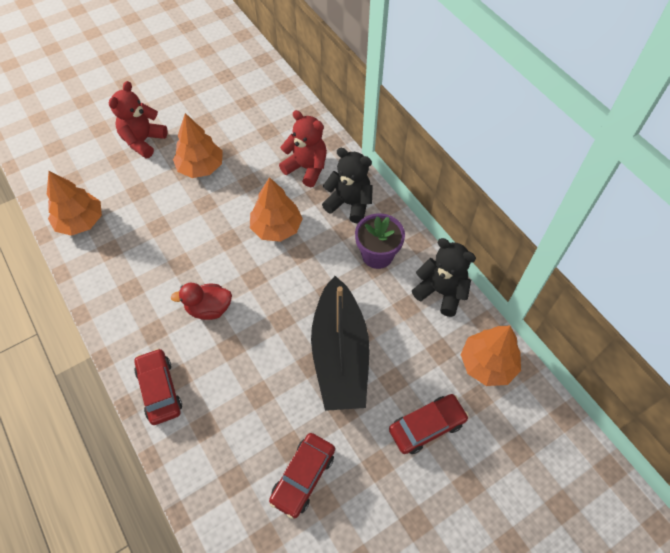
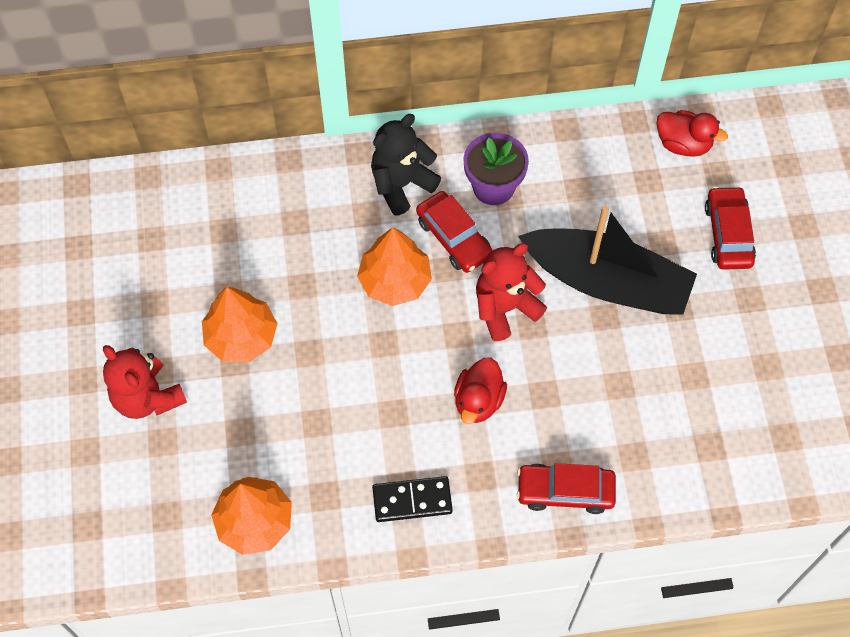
camera: 65 degrees left, 5 degrees up
(121, 298) = (412, 500): none -> black domino
(303, 477) = (733, 375): red car -> red car (454, 237)
(306, 168) = (317, 209): red teddy bear -> red teddy bear (505, 308)
(441, 292) = (576, 145): black teddy bear -> none
(487, 364) = (683, 144): orange tree -> red duck

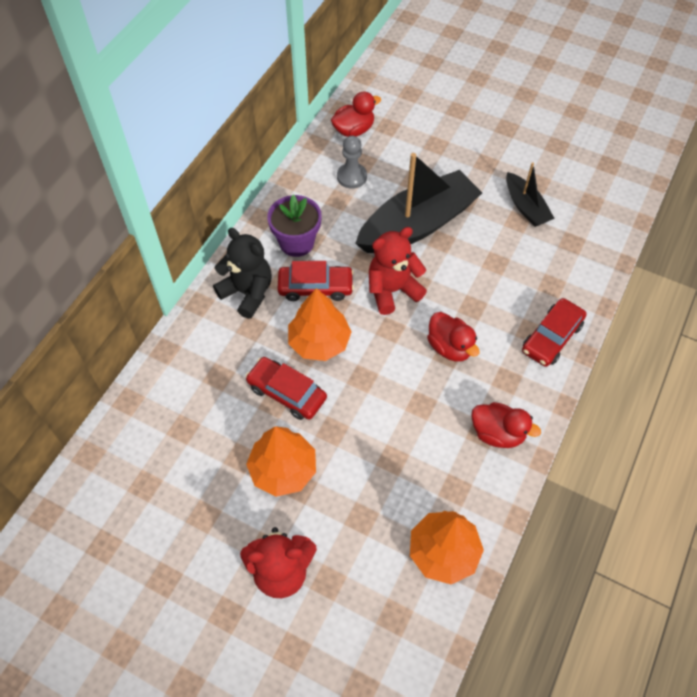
camera: 55 degrees left, 5 degrees down
(401, 184) = (247, 293): black teddy bear -> black teddy bear turned 135 degrees clockwise
(412, 500) = (497, 433): black domino -> red duck
(505, 308) = (392, 290): red teddy bear -> red teddy bear turned 60 degrees clockwise
(618, 182) = (351, 177): none -> grey pawn
(721, 373) = (525, 207): none -> black boat
(728, 234) = (434, 147): red car -> red car (286, 393)

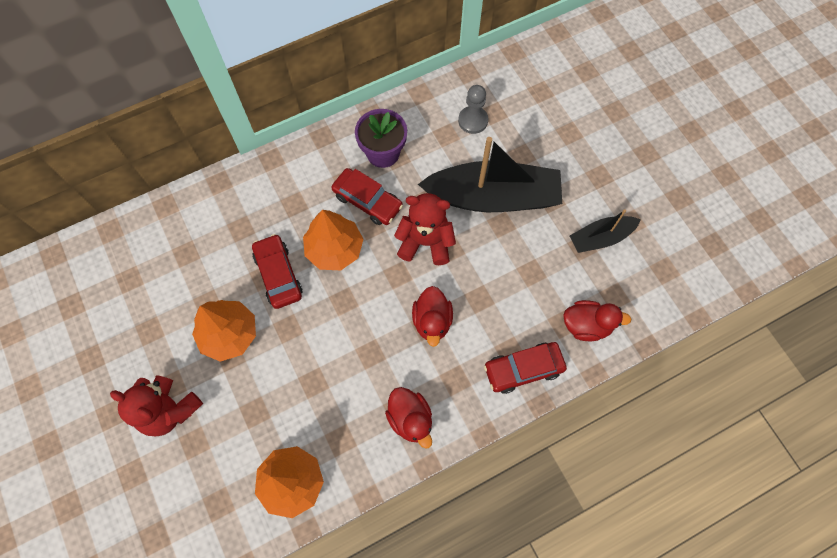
camera: 35 degrees right, 10 degrees up
(247, 293) = (313, 173): black teddy bear -> none
(354, 130) = (508, 78): red duck -> red duck (586, 325)
(525, 207) = (600, 238): black boat -> black boat turned 60 degrees clockwise

